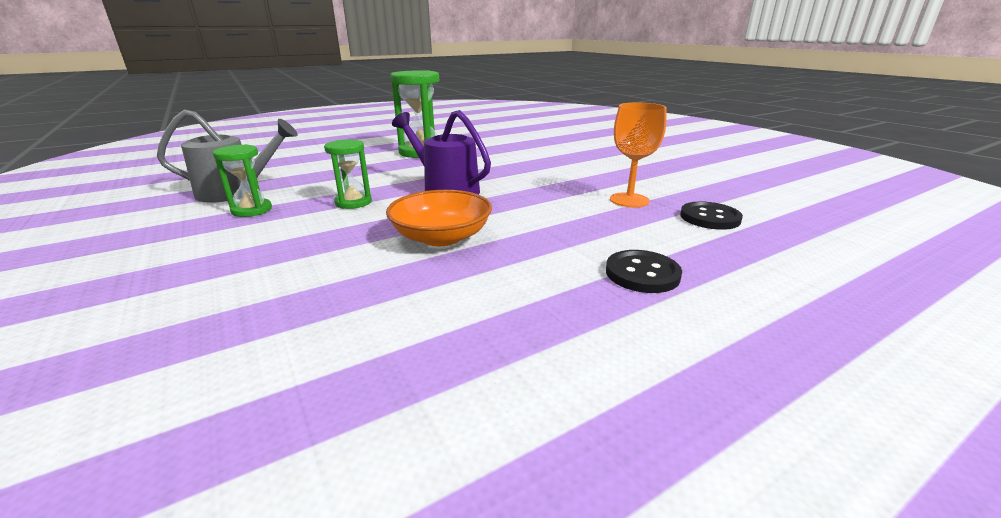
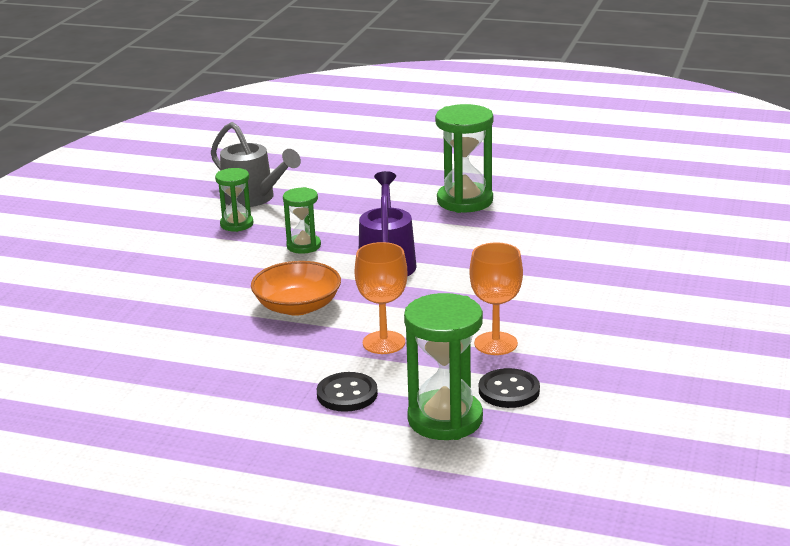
camera: 50 degrees right, 0 degrees up
(568, 229) = (384, 342): none -> orange goblet
(738, 251) = (445, 419): none -> green hourglass

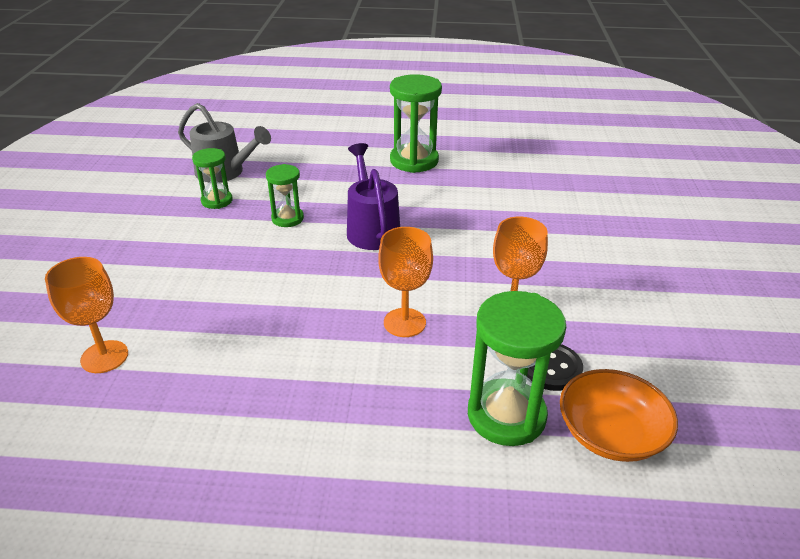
camera: 15 degrees left, 10 degrees up
(99, 341) = (104, 357): none -> orange goblet
(297, 306) = (304, 288): orange bowl -> orange bowl (611, 433)
(347, 394) = (393, 395): black button -> none

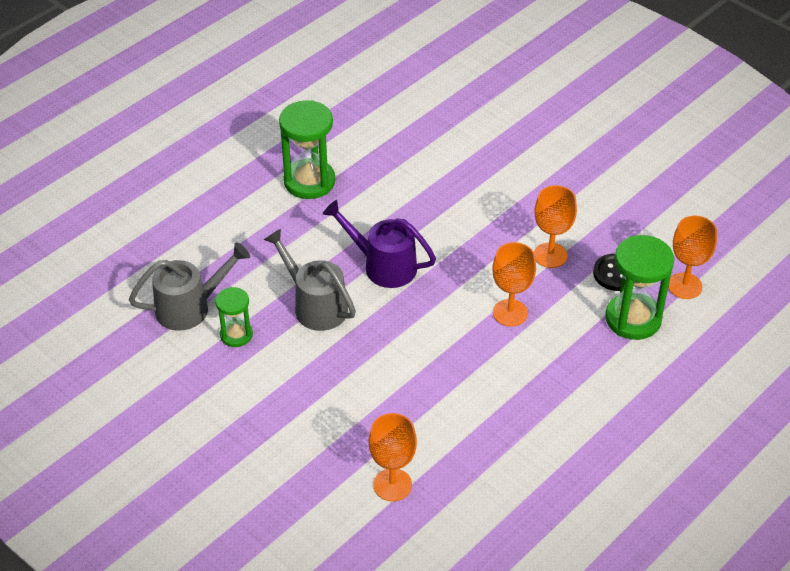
camera: 50 degrees left, 10 degrees up
(287, 218) = (314, 305): green hourglass -> grey watering can
(611, 433) = (684, 286): orange bowl -> orange goblet

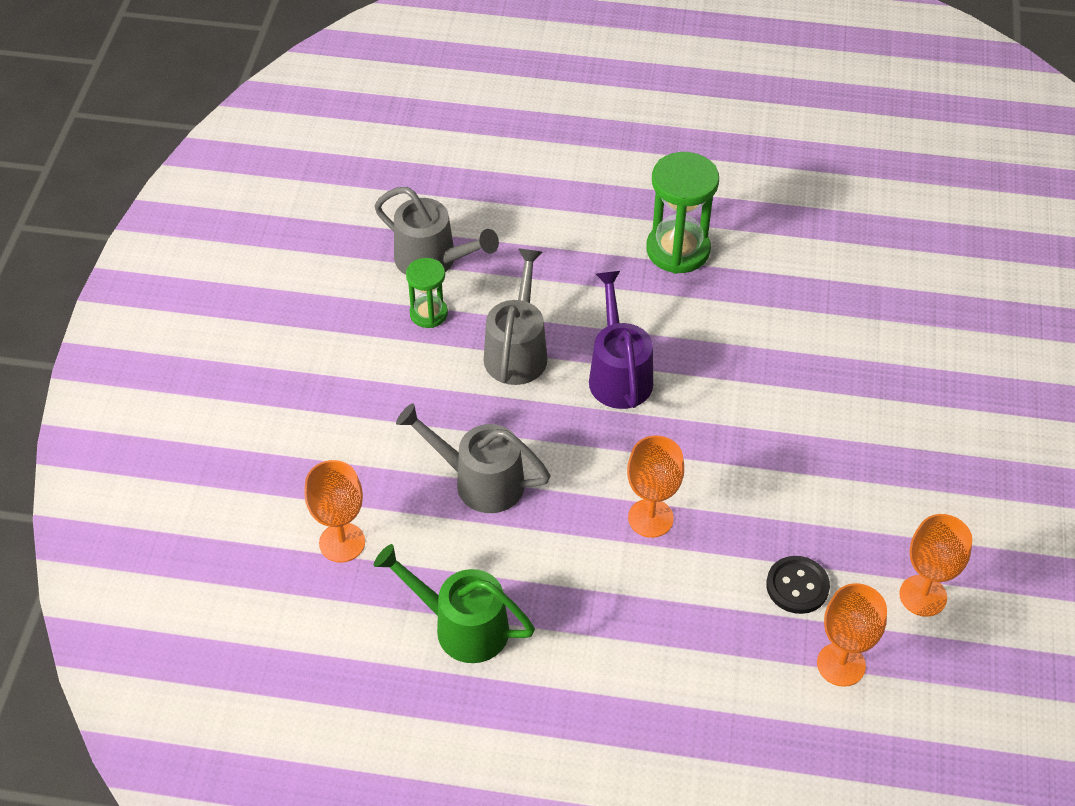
camera: 55 degrees right, 5 degrees up
(406, 383) = (479, 481): none -> grey watering can
(514, 453) = (461, 626): none -> green watering can
(550, 255) = (767, 509): orange goblet -> orange goblet (923, 596)
(633, 319) = (743, 638): green hourglass -> none

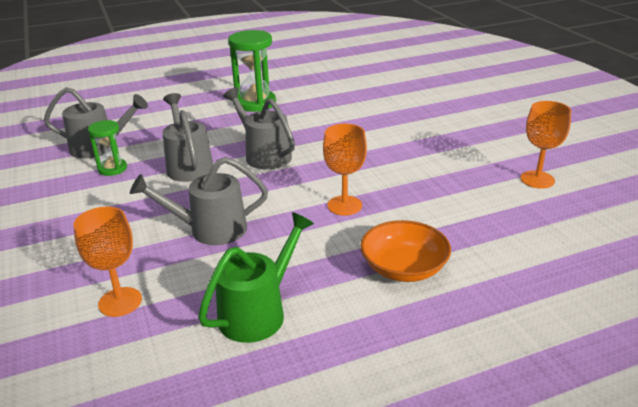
camera: 30 degrees left, 20 degrees down
(461, 626) = (259, 311): green watering can -> green watering can turned 135 degrees clockwise
(618, 373) = (263, 155): purple watering can -> grey watering can
(642, 647) = (404, 268): none -> orange bowl
(797, 586) = (466, 201): black button -> none
(841, 664) = (532, 225): orange goblet -> none

